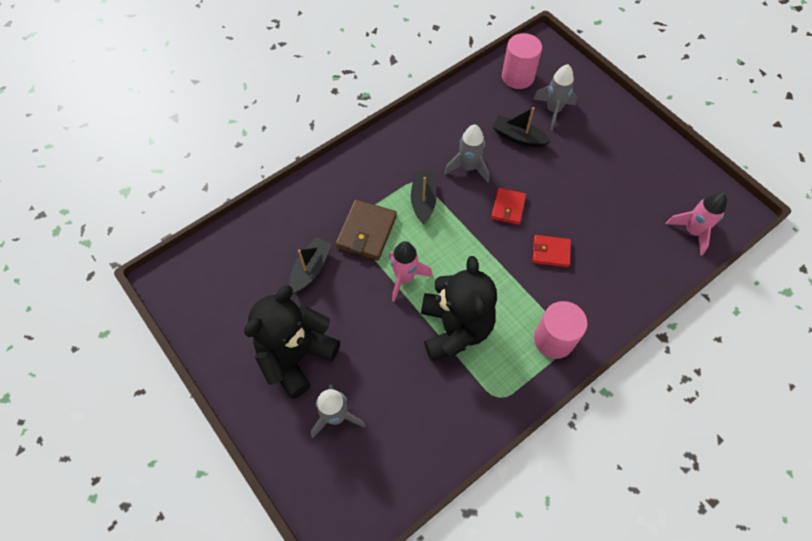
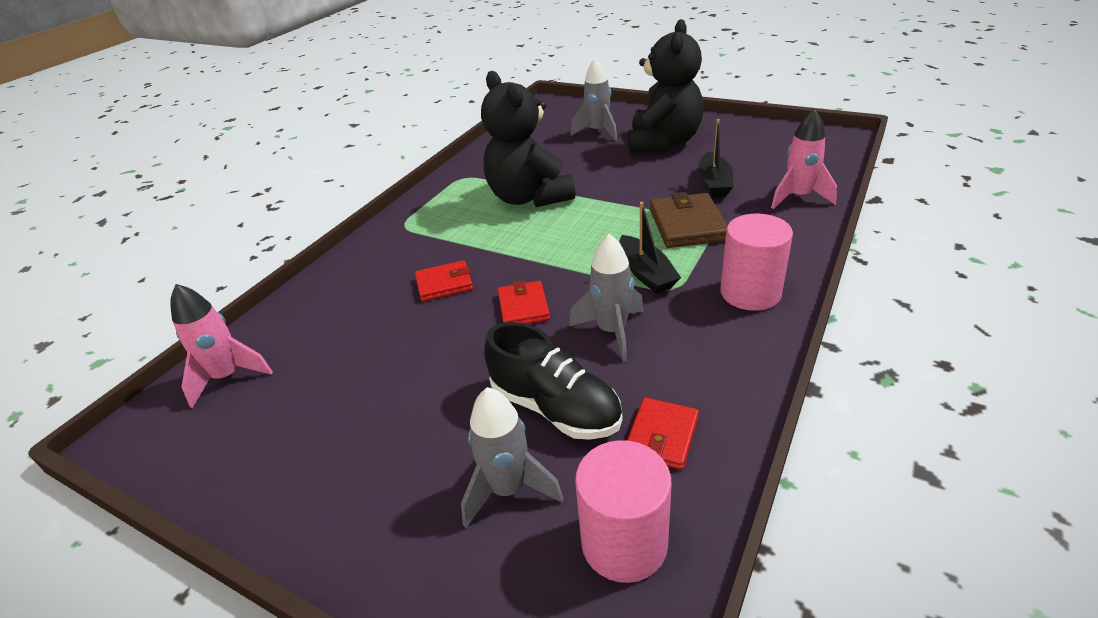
camera: 160 degrees right, 25 degrees down
(405, 278) = (609, 209): pink rocket -> pink rocket (798, 197)
(479, 106) = (662, 436): none -> red wallet
(518, 137) = (555, 408): black boat -> black shoe
(554, 339) = (419, 222): pink cylinder -> pink cylinder (750, 292)

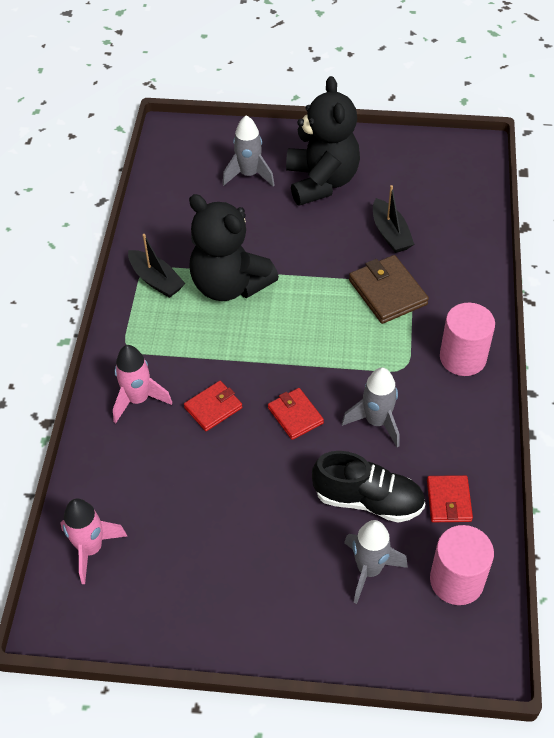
camera: 25 degrees left, 15 degrees up
(646, 273) = (376, 356): black boat -> black boat (156, 280)
(798, 197) = (466, 239): pink rocket -> pink rocket (138, 399)

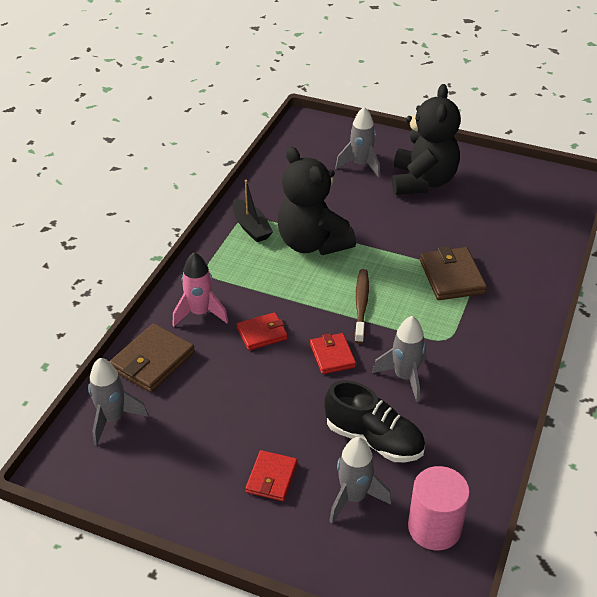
camera: 15 degrees right, 10 degrees down
(91, 549) = (113, 419): pink rocket -> grey rocket
(108, 470) = (152, 361): none -> brown wallet
(305, 348) = (361, 305): none -> brown toothbrush
(390, 233) = (470, 232): black boat -> none
(449, 501) = (450, 458): red wallet -> red wallet (271, 478)
(462, 357) = (504, 343): pink cylinder -> none

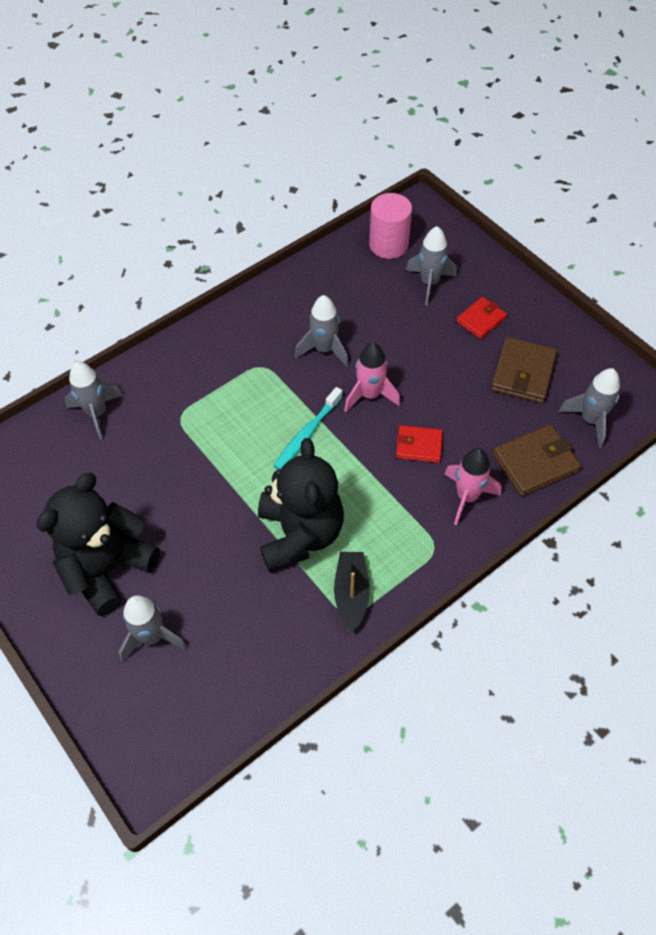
camera: 150 degrees left, 15 degrees up
(332, 355) = (370, 395): red wallet -> pink rocket
(361, 305) = (307, 434): brown toothbrush -> turquoise toothbrush
(374, 439) = (386, 314): black shoe -> none
(452, 277) = (198, 425): brown wallet -> brown wallet (523, 373)
(535, 253) = (97, 413): none -> grey rocket

